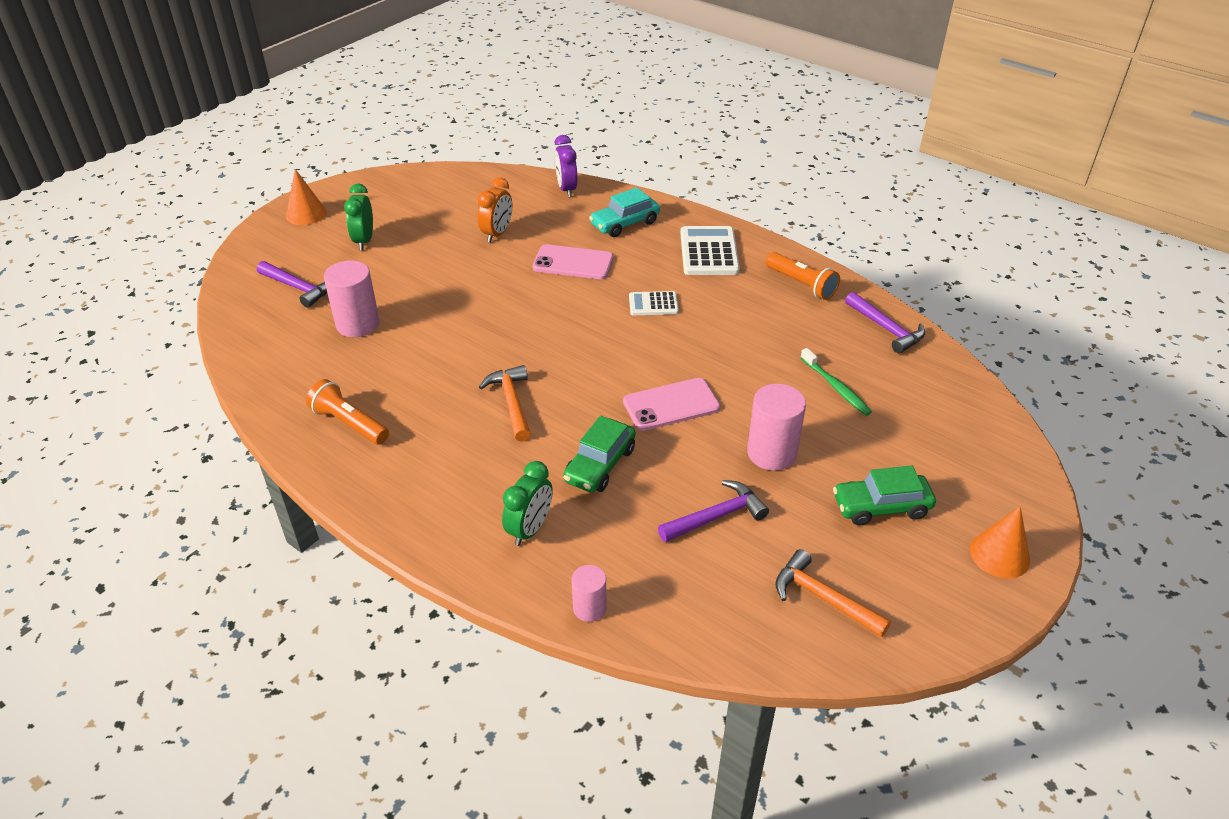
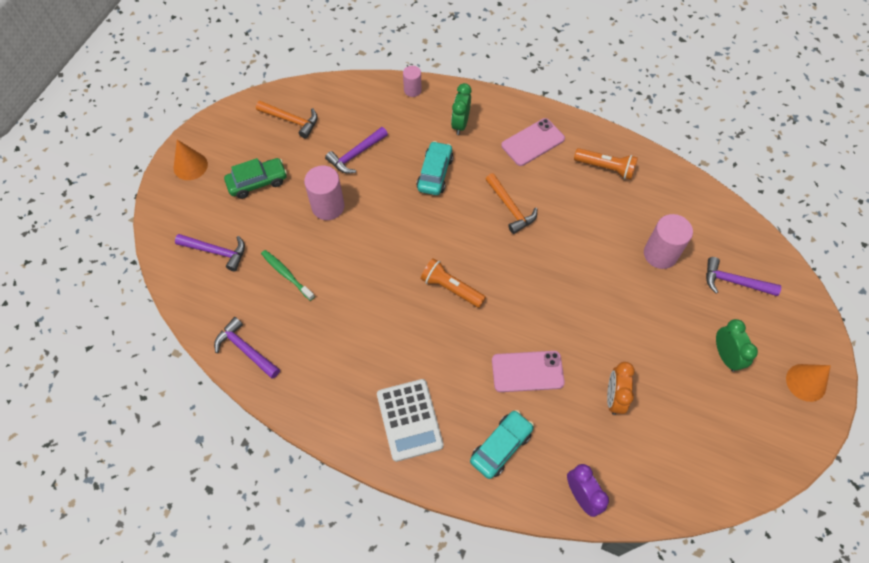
camera: 165 degrees right, 20 degrees up
(600, 465) = (435, 173): green car -> turquoise car
(653, 304) = (441, 333): white calculator -> none
(671, 405) = (402, 231): pink phone -> pink phone (533, 142)
(801, 284) = (319, 392): orange flashlight -> orange flashlight (451, 288)
(936, 429) = (216, 252): none -> purple hammer

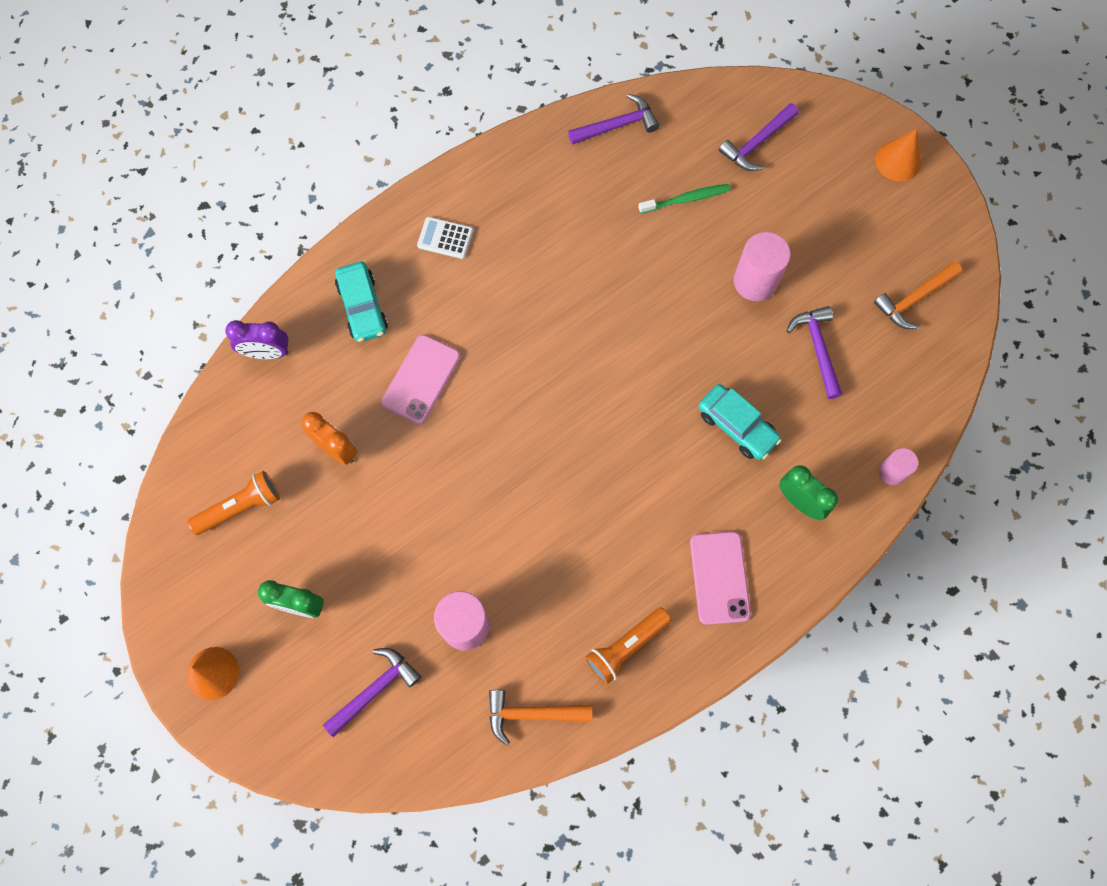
camera: 120 degrees right, 10 degrees up
(257, 182) = (834, 222): green car -> none
(409, 420) = (445, 238): white calculator -> white calculator, size x0.58
(451, 288) = (567, 357): orange flashlight -> orange flashlight (240, 507)
(510, 208) = (634, 487): orange hammer -> orange hammer (532, 714)

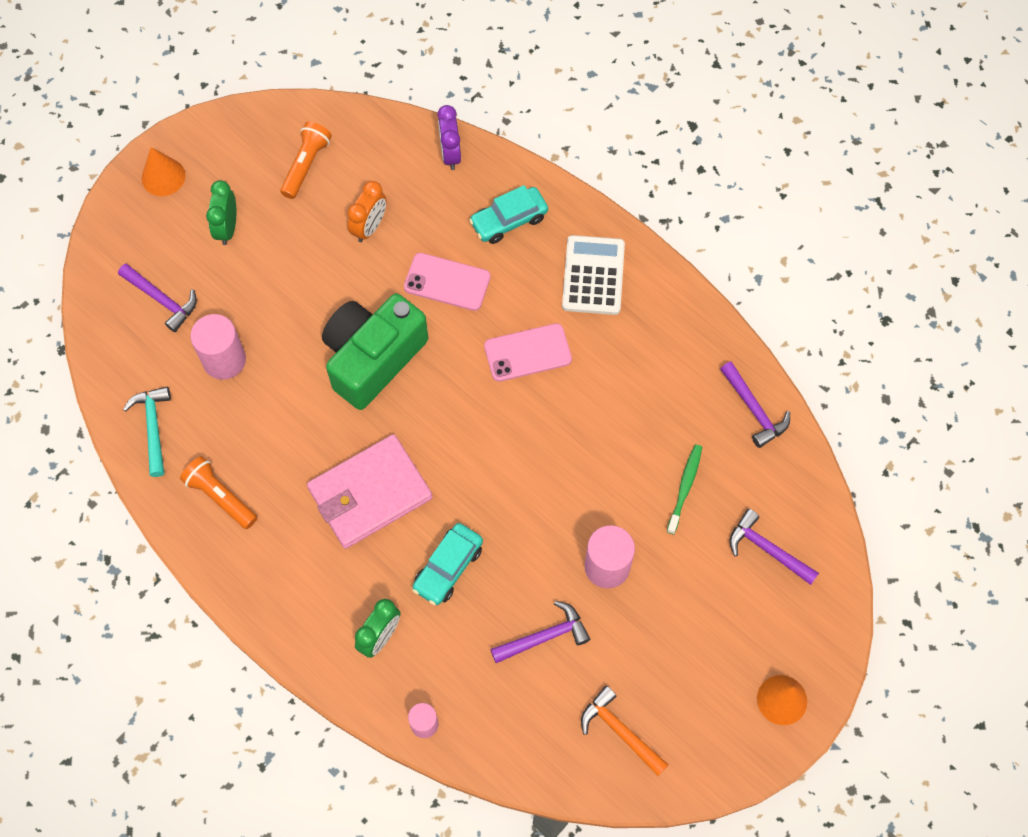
camera: 80 degrees right, 5 degrees down
(240, 507) = (306, 165): orange flashlight -> orange flashlight turned 120 degrees counterclockwise
(445, 238) = (593, 275): white calculator -> white calculator, size x1.72
(494, 467) = (373, 358): none -> green camera
(532, 714) = (153, 427): orange hammer -> turquoise hammer
(647, 491) = (370, 493): none -> pink wallet
(686, 199) = (685, 487): green toothbrush -> green toothbrush turned 135 degrees counterclockwise
(719, 577) = (295, 570): pink phone -> pink phone (527, 353)

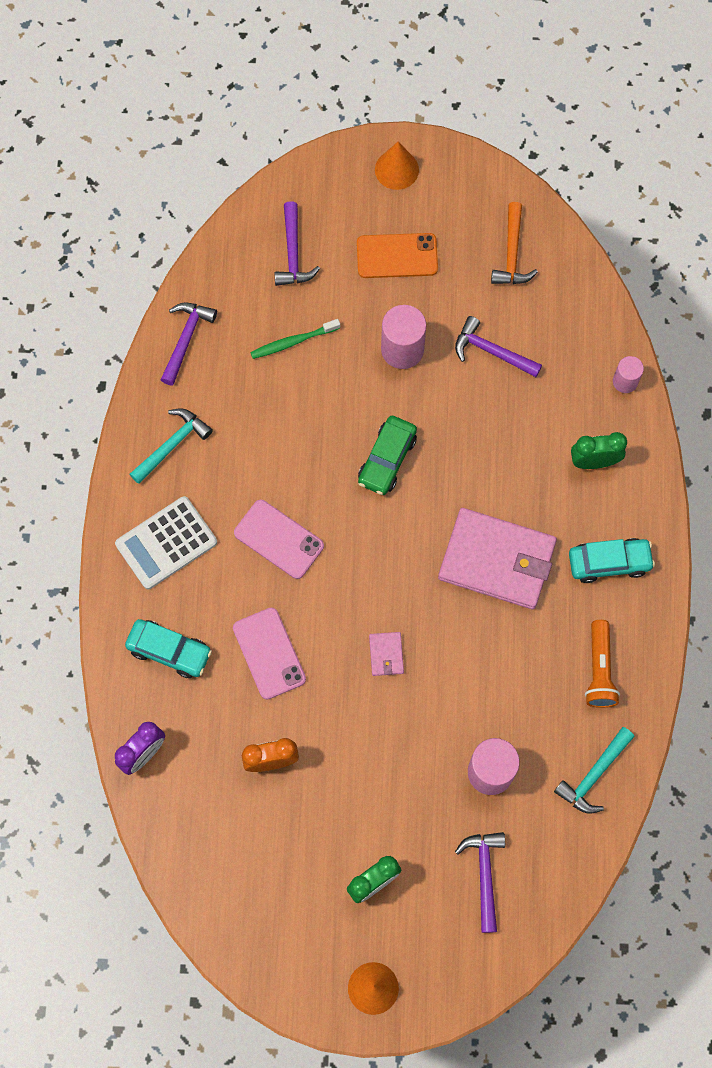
camera: 130 degrees left, 5 degrees up
(306, 165) = (256, 870): orange flashlight -> none
(373, 358) = (386, 654): green camera -> pink wallet
(448, 568) = (502, 457): turquoise car -> turquoise car (609, 562)
(523, 479) = (387, 459): none -> green car
(670, 335) = (172, 444): none -> turquoise hammer
(696, 631) = (397, 256): none -> orange phone

